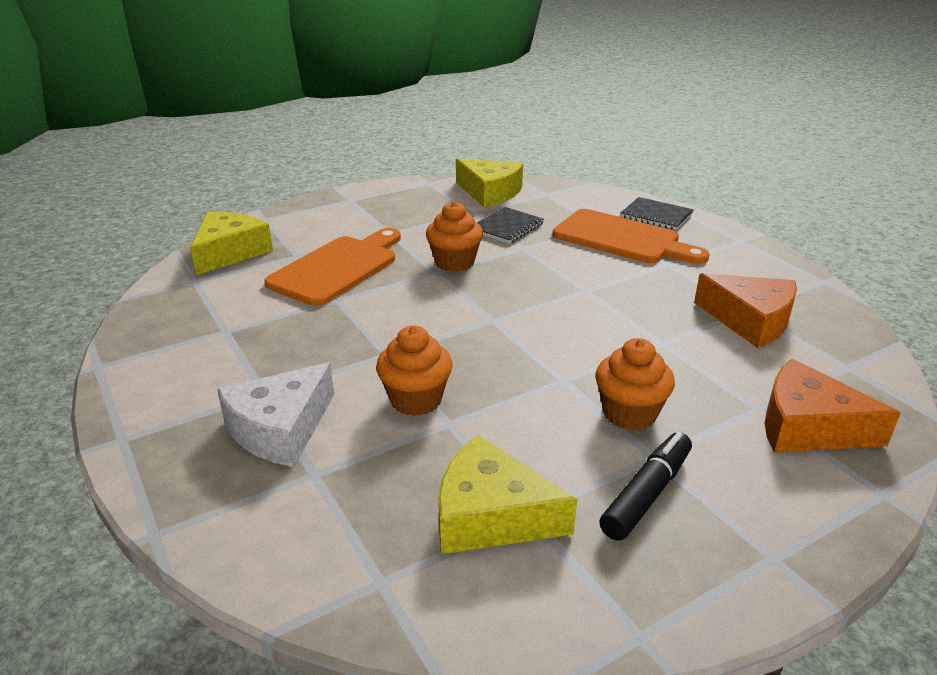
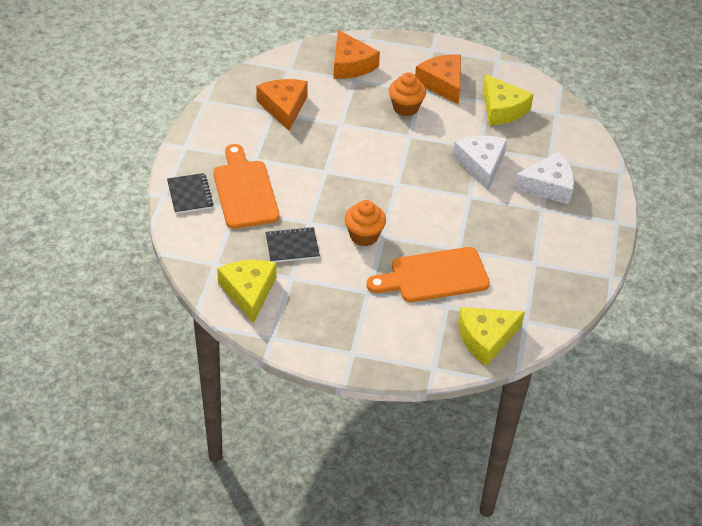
camera: 140 degrees left, 15 degrees up
(416, 400) = (481, 165): orange cupcake -> white cheese
(647, 494) = (442, 83): black marker -> orange cheese

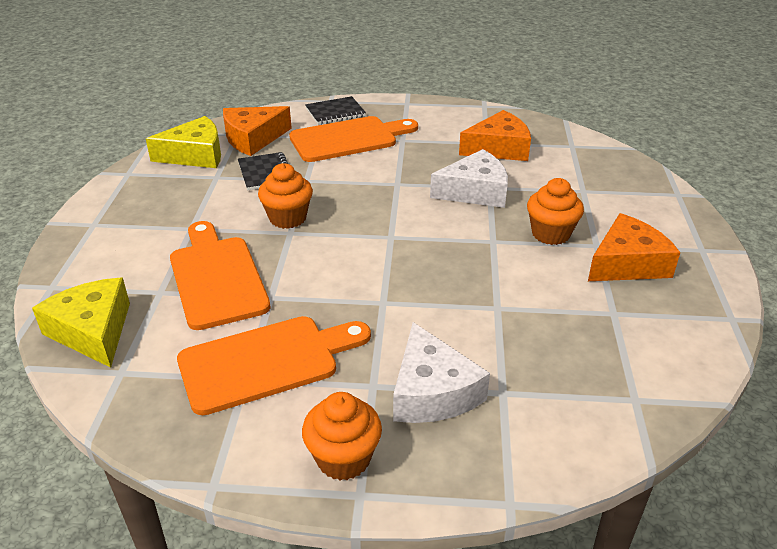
camera: 85 degrees right, 10 degrees down
(350, 64) = (611, 185): orange cheese -> orange cheese (253, 138)
(481, 165) = (457, 311): white cheese -> white cheese (475, 191)
(502, 109) = (605, 329): yellow cheese -> none
(521, 253) = (266, 362): none -> orange cutting board
(594, 226) = (343, 458): none -> orange cupcake

